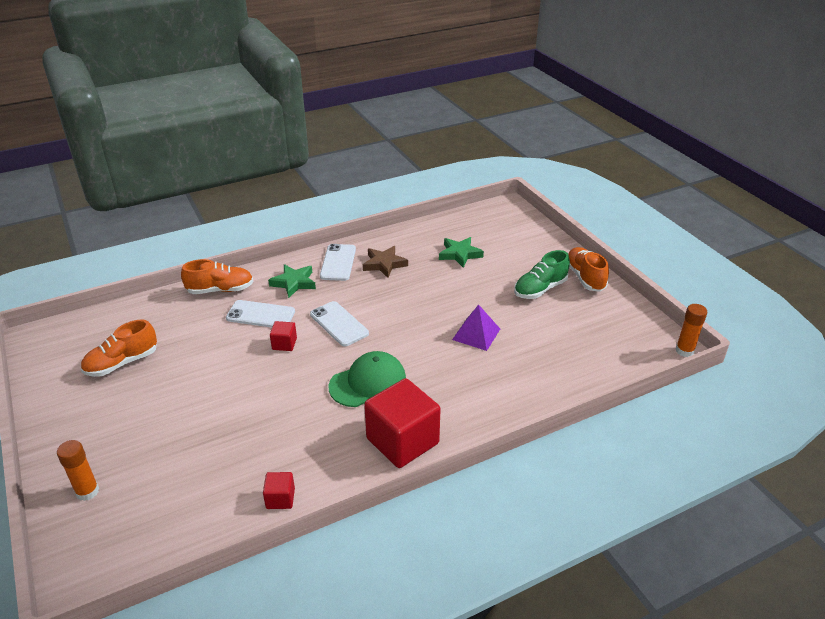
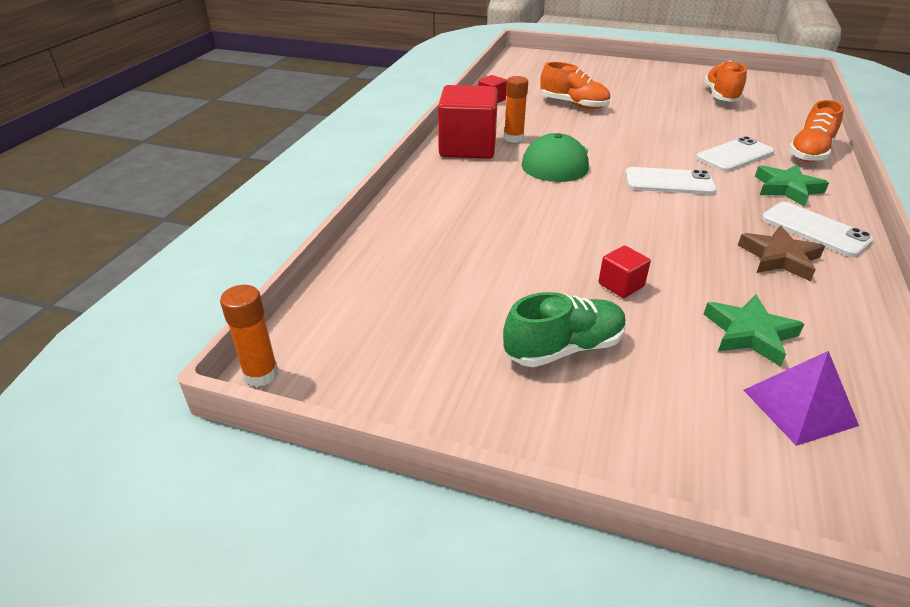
camera: 135 degrees right, 0 degrees up
(87, 491) = (588, 66): orange glue stick -> orange glue stick (513, 138)
(284, 344) = (668, 150): red cube -> red cube (621, 285)
(476, 334) = (542, 242): purple pyramid -> purple pyramid (799, 407)
(540, 289) = (564, 348): green shoe -> green shoe turned 60 degrees clockwise
(585, 277) = (533, 421): orange shoe -> orange shoe (573, 104)

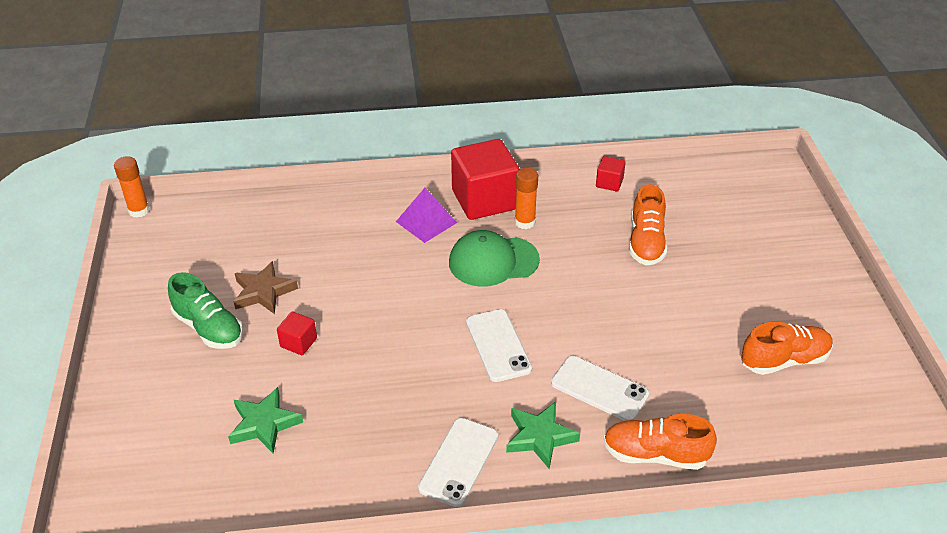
camera: 65 degrees right, 5 degrees up
(779, 258) = (389, 437): brown star -> brown star (263, 292)
(799, 407) = (188, 456): purple pyramid -> purple pyramid (426, 222)

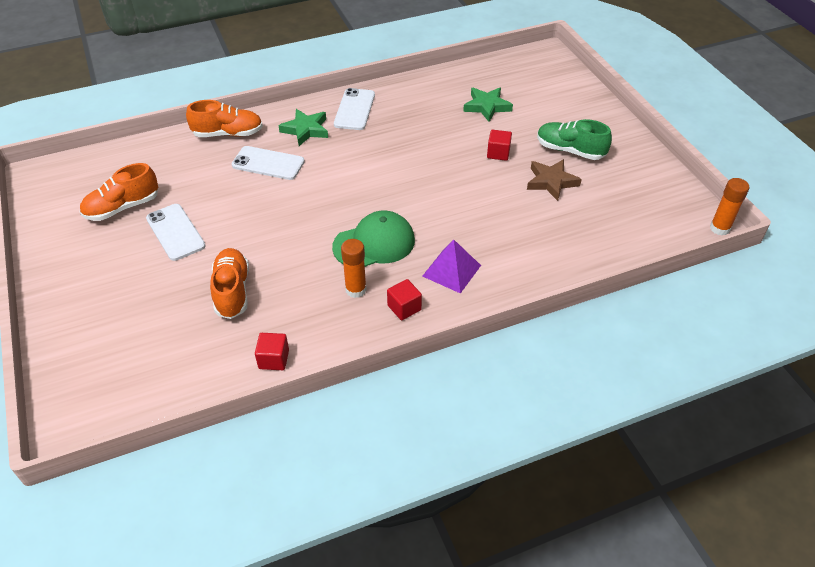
camera: 165 degrees right, 5 degrees up
(484, 200) = (404, 308): red cube -> red cube, size x0.45
(498, 345) = (349, 178): white phone -> white phone (175, 232)

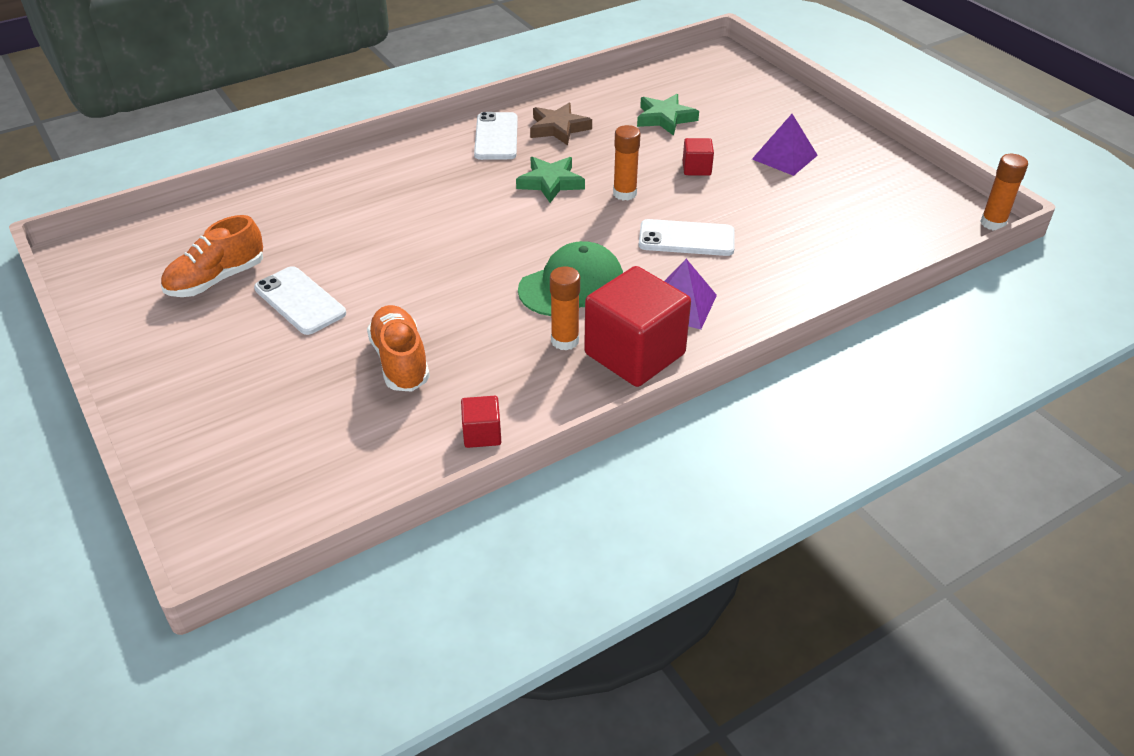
camera: 10 degrees left, 5 degrees down
(228, 134) = (336, 179): orange shoe -> none
(268, 163) = (401, 208): white phone -> white phone (686, 239)
(306, 130) = (439, 165): green star -> green star (550, 182)
(404, 308) = (634, 354): red cube -> red cube, size x2.22
(437, 169) = (624, 193): none -> orange glue stick
(551, 182) = (773, 193): brown star -> brown star (558, 128)
(570, 150) = (784, 157): green shoe -> purple pyramid

